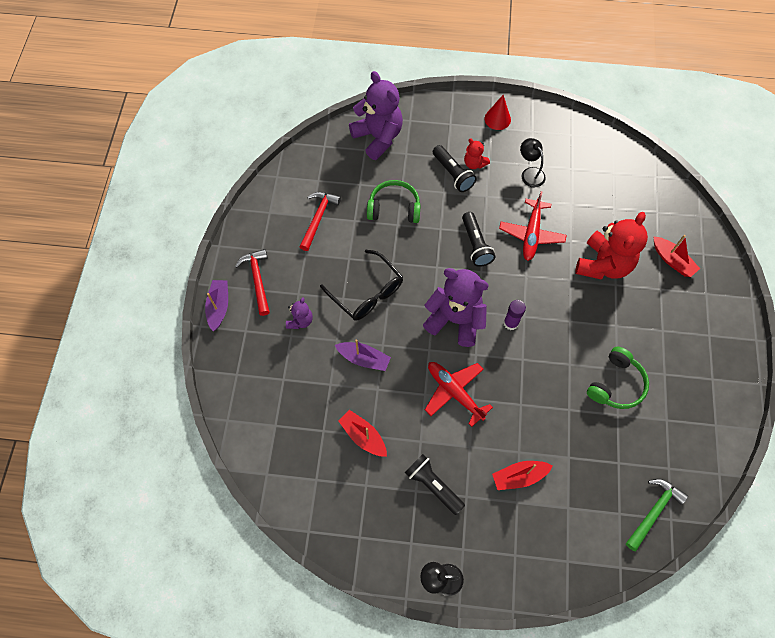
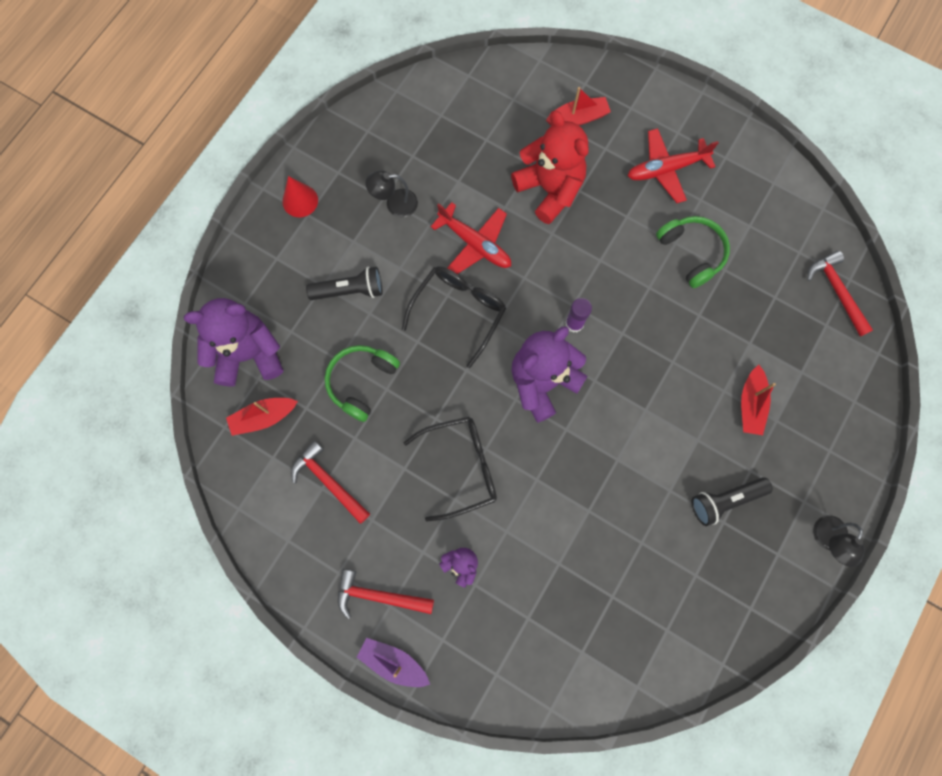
camera: 65 degrees left, 10 degrees up
(363, 436) = (638, 553): red boat -> red boat (263, 417)
(364, 359) = (544, 509): purple boat -> none
(454, 392) = (629, 426): red plane -> red plane (666, 169)
(474, 163) = (348, 259): red teddy bear -> none
(475, 245) = (458, 312): black flashlight -> black glasses
(653, 511) = (836, 291): green hammer -> red hammer

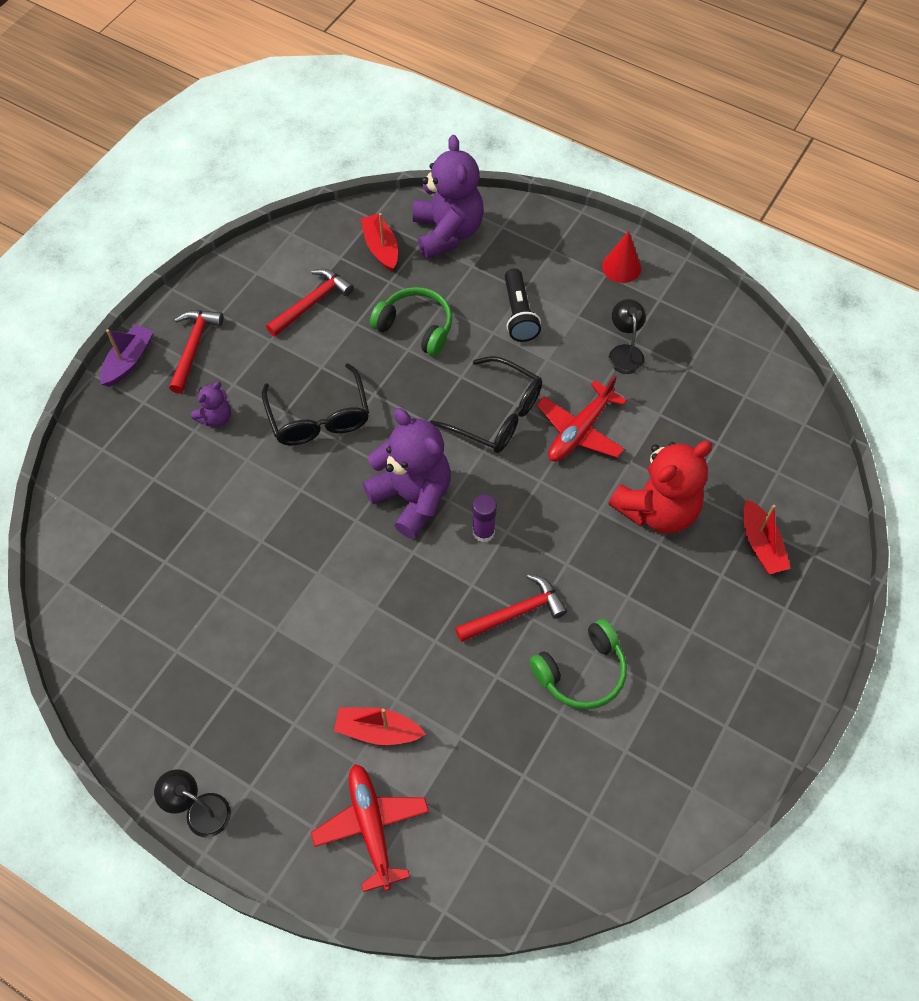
camera: 90 degrees right, 15 degrees down
(666, 169) = (699, 647): red plane -> red plane (371, 826)
(725, 500) = (259, 690): black flashlight -> none
(836, 291) = (534, 861): red hammer -> red hammer (515, 613)

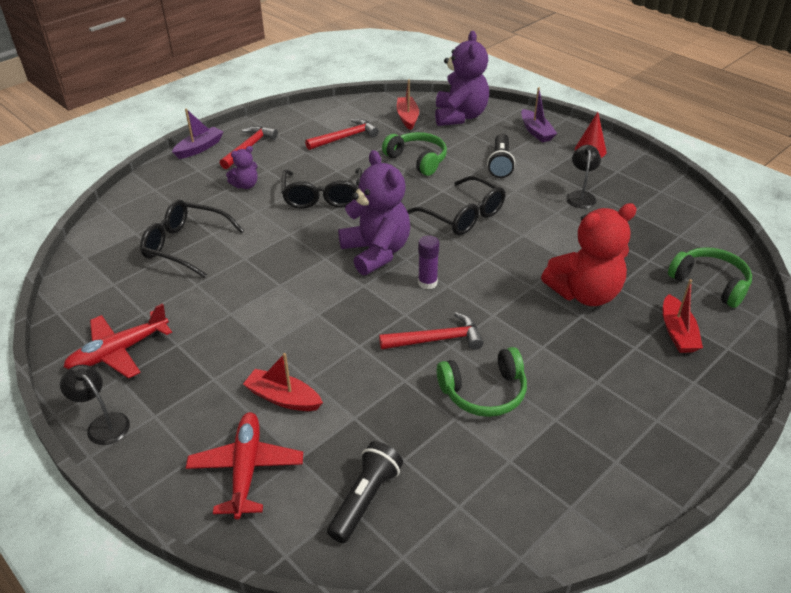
camera: 15 degrees right, 20 degrees down
(183, 536) = (186, 246): none -> black glasses
(499, 830) = (365, 499): none -> black flashlight
(549, 244) = (536, 132): none -> purple boat
(580, 431) = (530, 235): red plane -> red plane (118, 352)
(786, 464) = (710, 283): none -> green headphones

